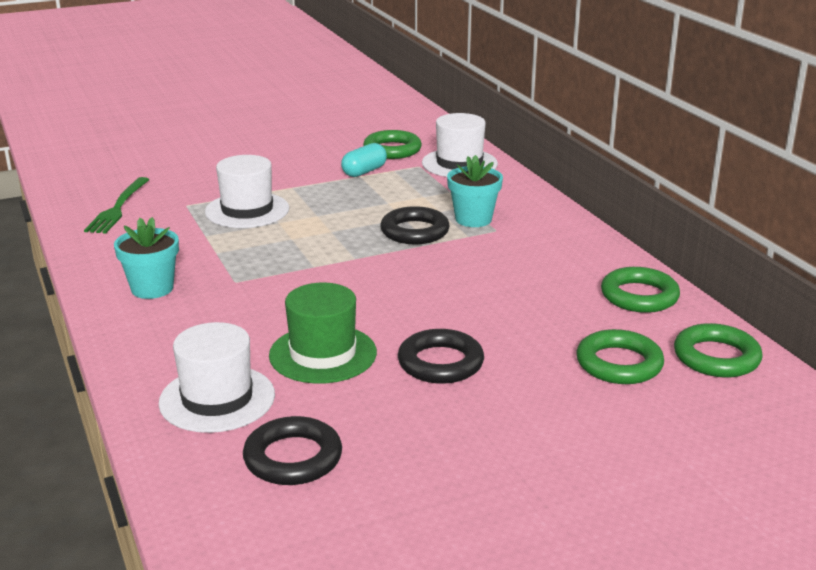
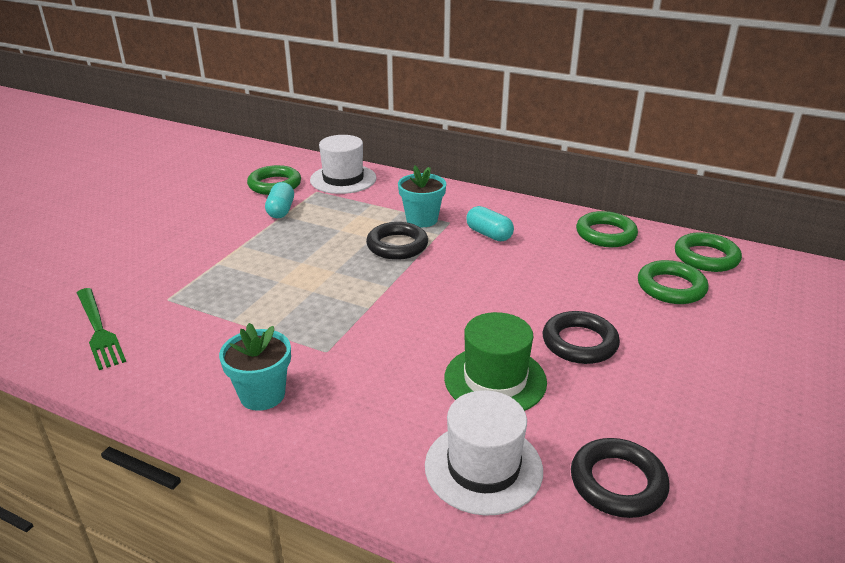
camera: 40 degrees left, 5 degrees up
(247, 210) = (234, 281): white hat -> none
(515, 253) = (489, 234): none -> turquoise capsule

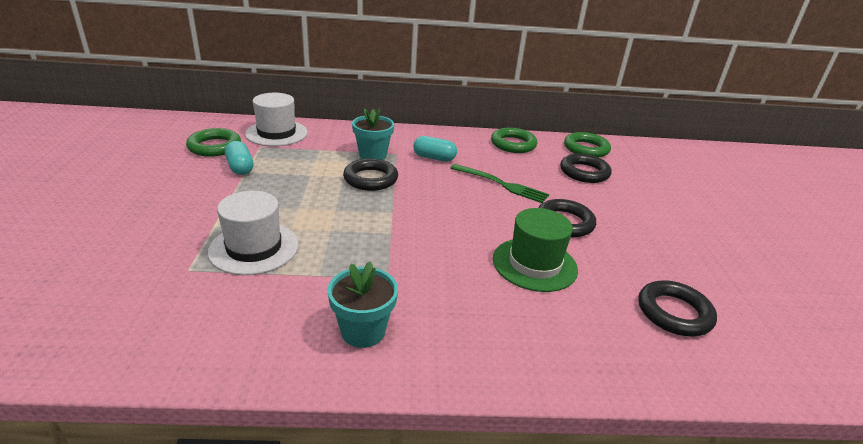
camera: 30 degrees left, 0 degrees up
(99, 330) = (133, 319): green fork -> green fork (501, 184)
(483, 467) = (585, 332): white hat -> white hat (254, 248)
(671, 287) = (584, 172): green ring -> black ring

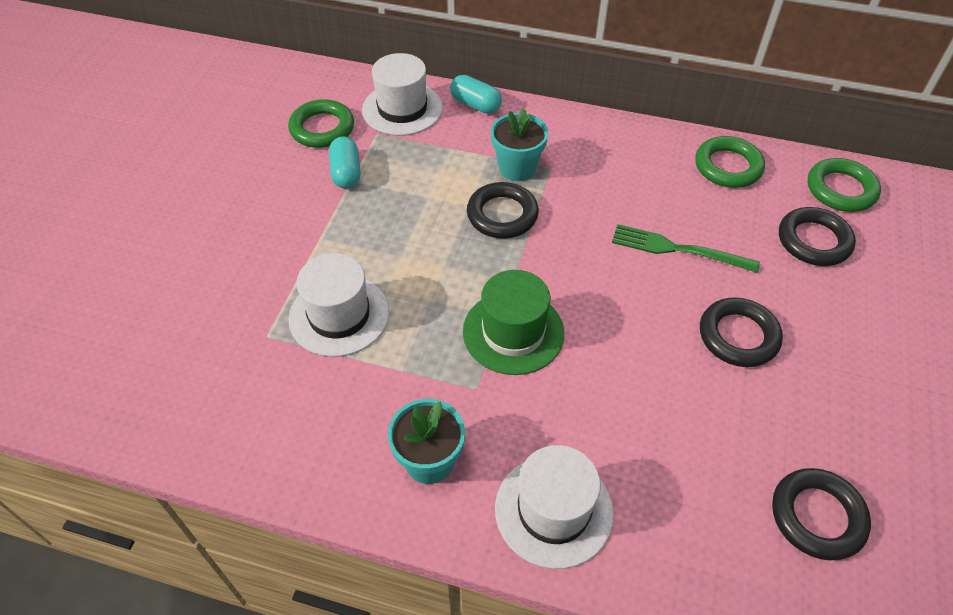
camera: 20 degrees right, 20 degrees up
(434, 158) = (600, 183): turquoise capsule -> turquoise capsule (475, 105)
(482, 345) = (553, 510): none -> white hat
(501, 184) = (677, 249): green fork -> green fork turned 150 degrees clockwise
(534, 264) = (665, 401): green hat -> green hat (513, 332)

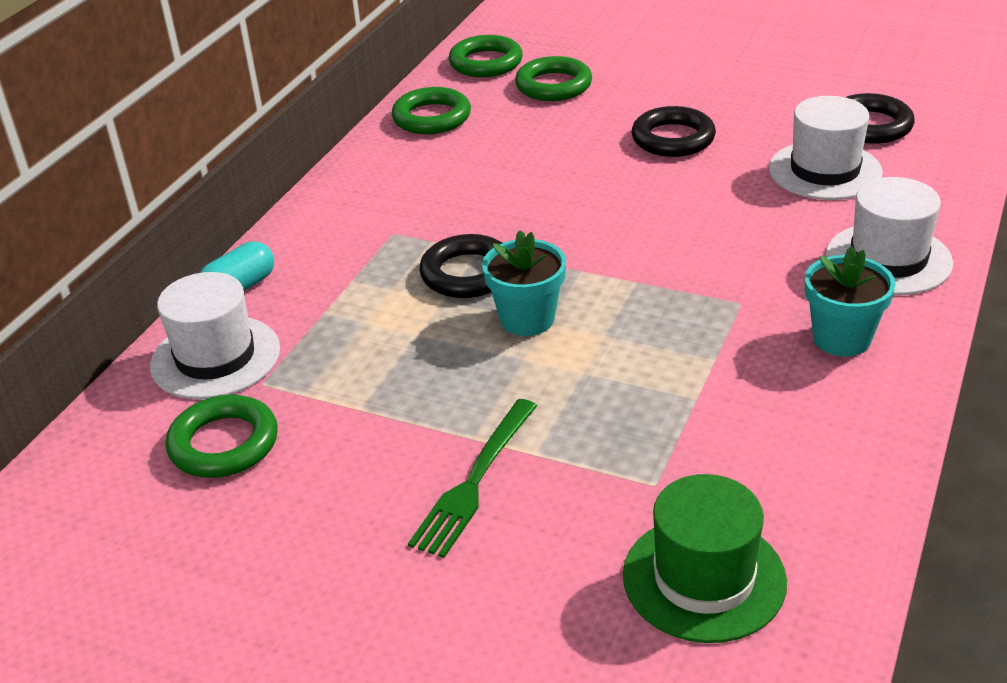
camera: 80 degrees left, 15 degrees down
(339, 315) = (623, 414): white hat -> white hat (825, 171)
(346, 173) = (341, 414): turquoise capsule -> none
(513, 332) = (660, 273): green hat -> green hat (704, 578)
(517, 168) = (384, 258): turquoise flower pot -> turquoise flower pot (527, 319)
(677, 249) = (550, 159): green fork -> green fork (474, 481)
(813, 241) = (553, 85): black ring -> green ring

